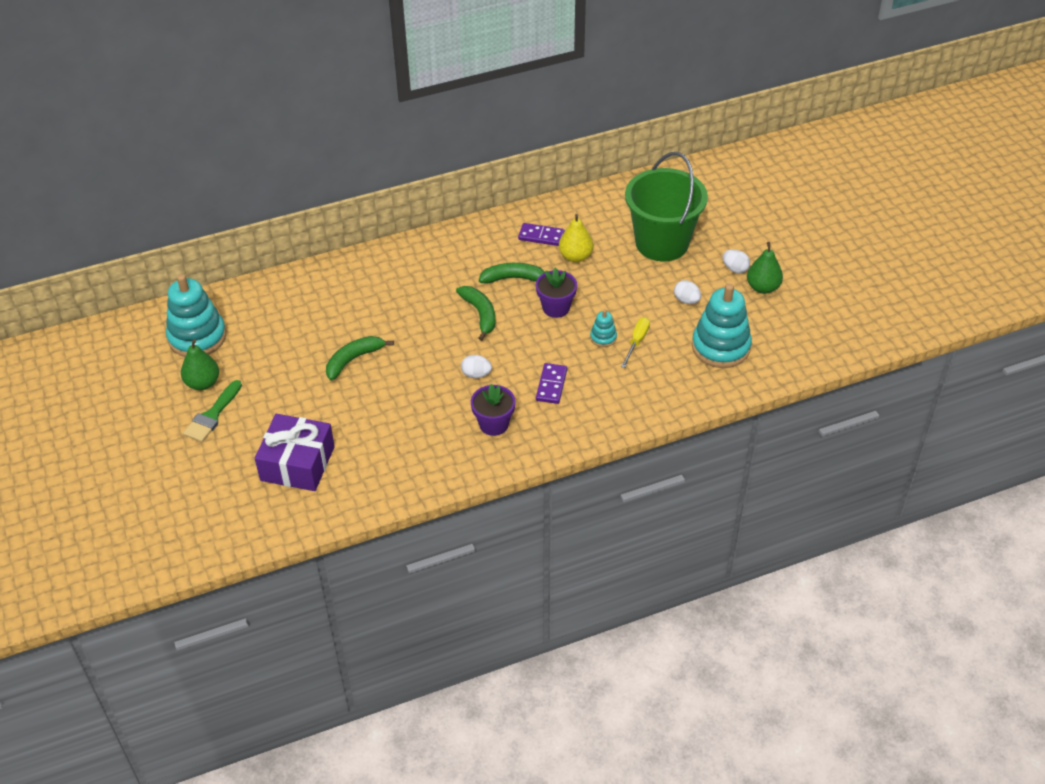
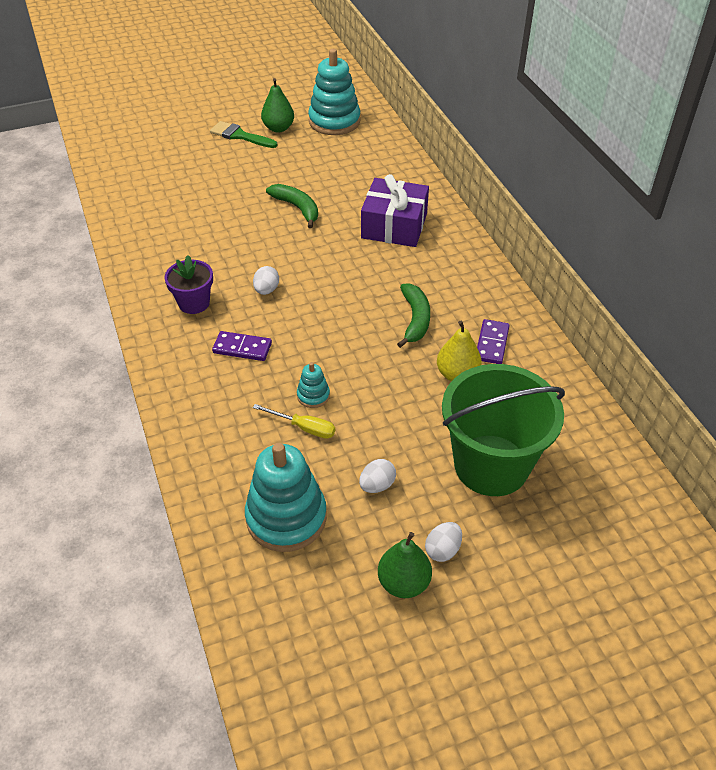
camera: 90 degrees right, 0 degrees up
(297, 463) = (174, 182): purple gift -> purple gift (394, 226)
(480, 314) = (357, 292): green banana -> none
(556, 308) = (366, 354): purple flower pot -> none

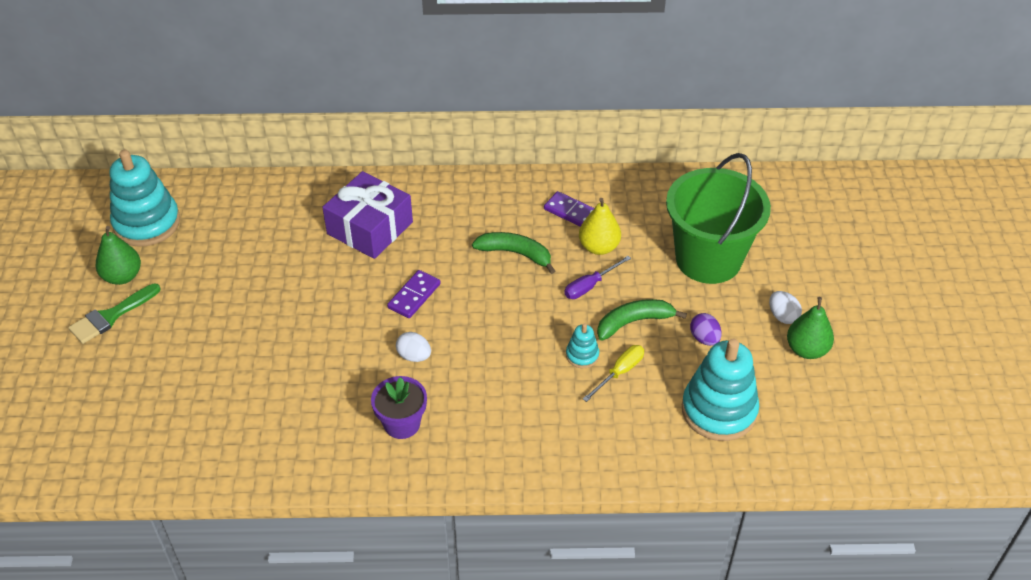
camera: 70 degrees left, 0 degrees up
(242, 348) = (492, 396): purple domino -> purple domino (414, 296)
(297, 208) = (291, 297): green banana -> green banana (634, 322)
(377, 485) = (704, 338): white egg -> purple egg
(403, 380) = (590, 286): none -> purple screwdriver

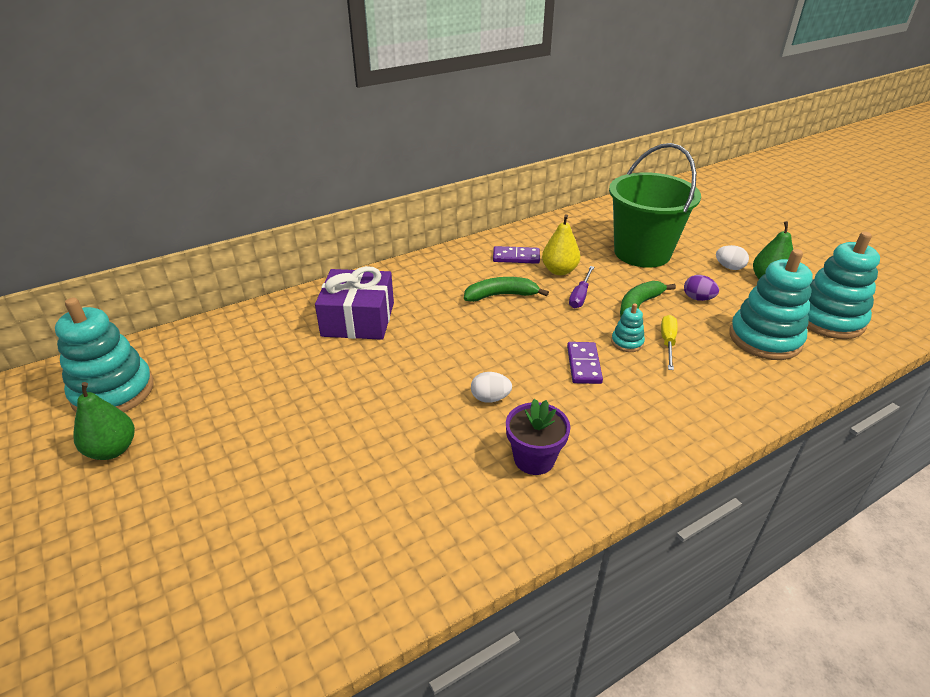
camera: 30 degrees left, 10 degrees down
(111, 316) = (121, 494): green brush -> none
(414, 296) = (445, 353): purple domino -> purple domino (584, 365)
(812, 420) = (828, 319): none -> turquoise stacking toy

